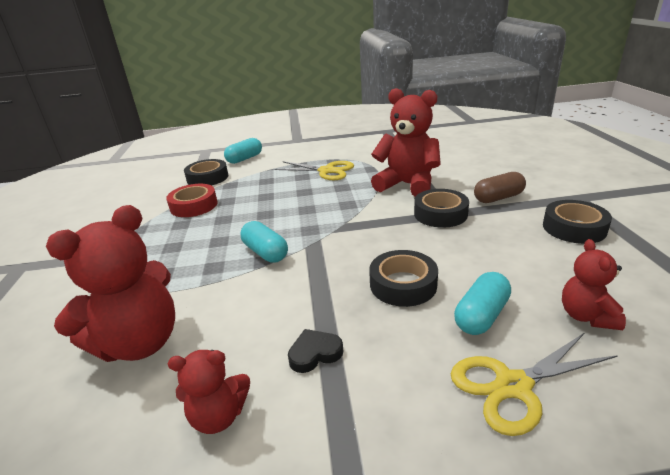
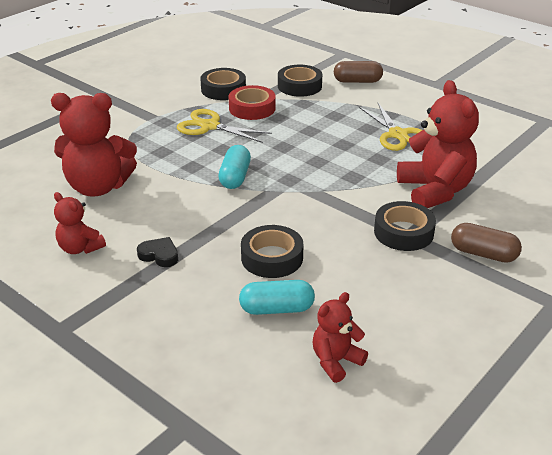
camera: 45 degrees right, 5 degrees up
(245, 159) = (357, 81): turquoise capsule -> brown capsule
(513, 386) = (217, 348): yellow scissors -> yellow scissors (210, 126)
(574, 228) = (481, 318): black tape -> black tape (223, 89)

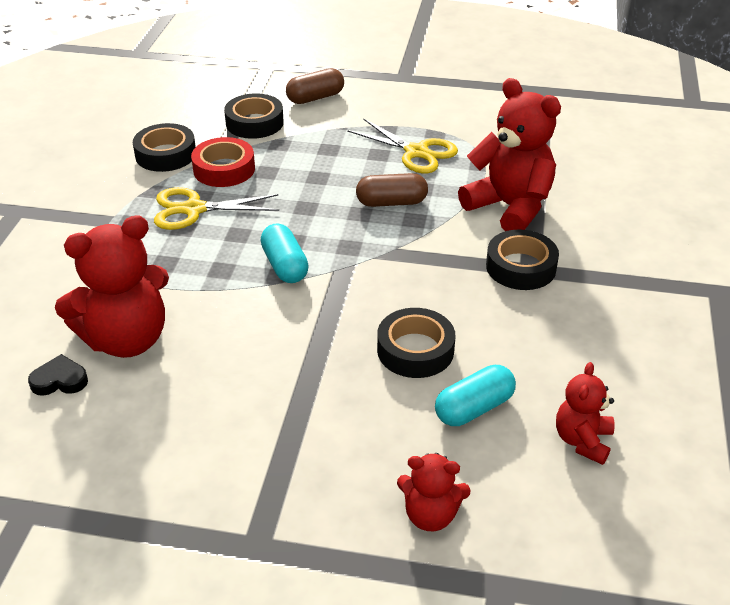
camera: 30 degrees left, 5 degrees up
(80, 248) = (181, 429): red teddy bear -> red teddy bear (430, 515)
(159, 255) = (287, 398): black heart -> black heart (60, 380)
(483, 254) = (613, 262): brown capsule -> brown capsule (391, 202)

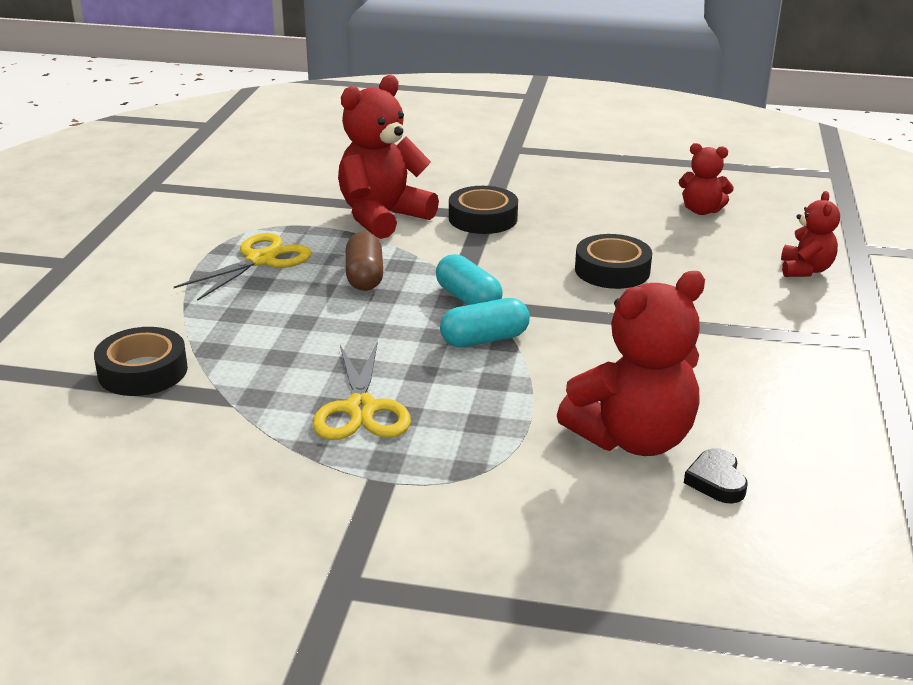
camera: 90 degrees left, 10 degrees down
(126, 339) = (633, 439): red teddy bear -> red teddy bear turned 90 degrees clockwise
(166, 154) = (207, 444): black tape -> none
(224, 169) = (264, 390): red tape -> none
(315, 98) = (91, 325): brown capsule -> none
(474, 408) = (680, 248): turquoise capsule -> turquoise capsule (468, 299)

